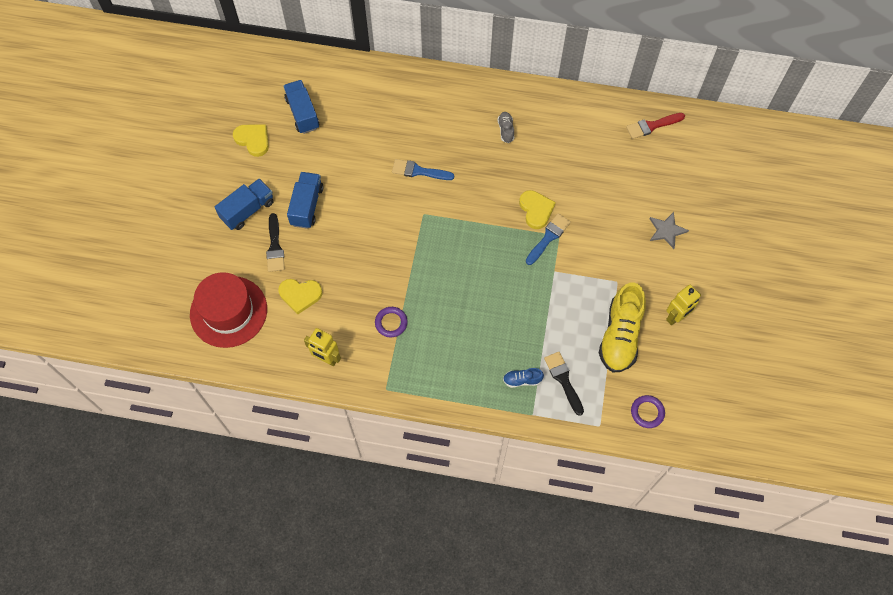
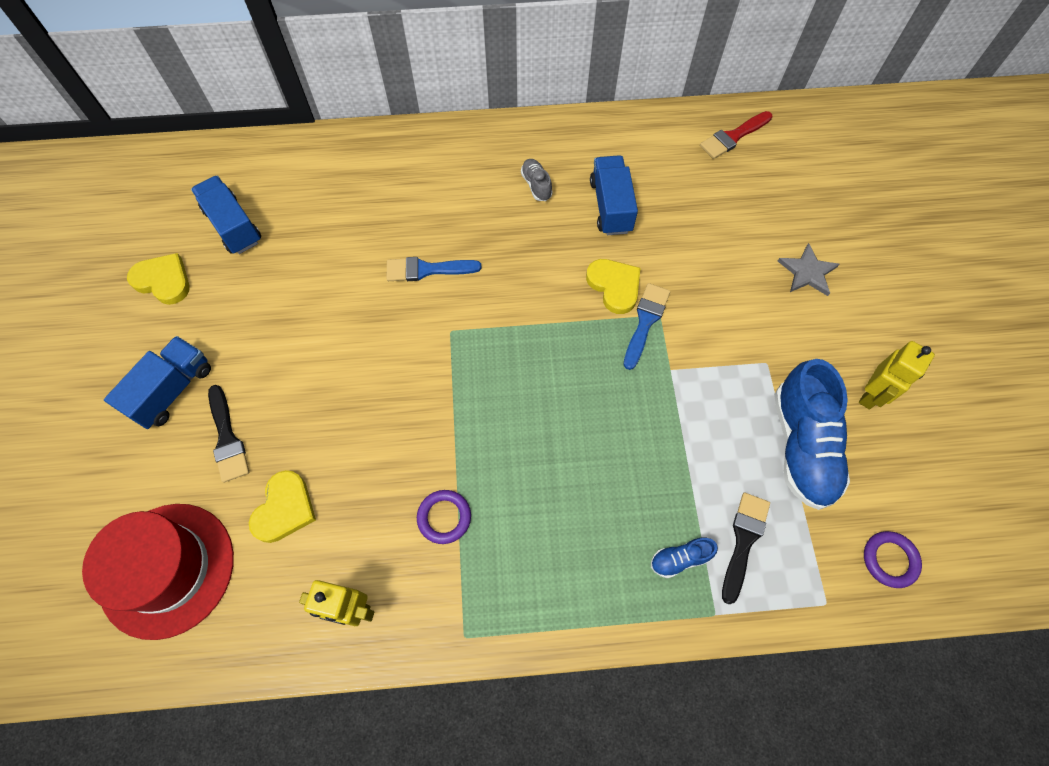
camera: 15 degrees left, 0 degrees up
(300, 295) = (284, 509): yellow heart -> yellow heart turned 60 degrees counterclockwise
(307, 206) = (267, 361): blue truck -> blue truck (611, 206)
(563, 380) = (743, 541): black brush -> black brush turned 60 degrees clockwise
(620, 336) = (802, 445): yellow shoe -> blue shoe

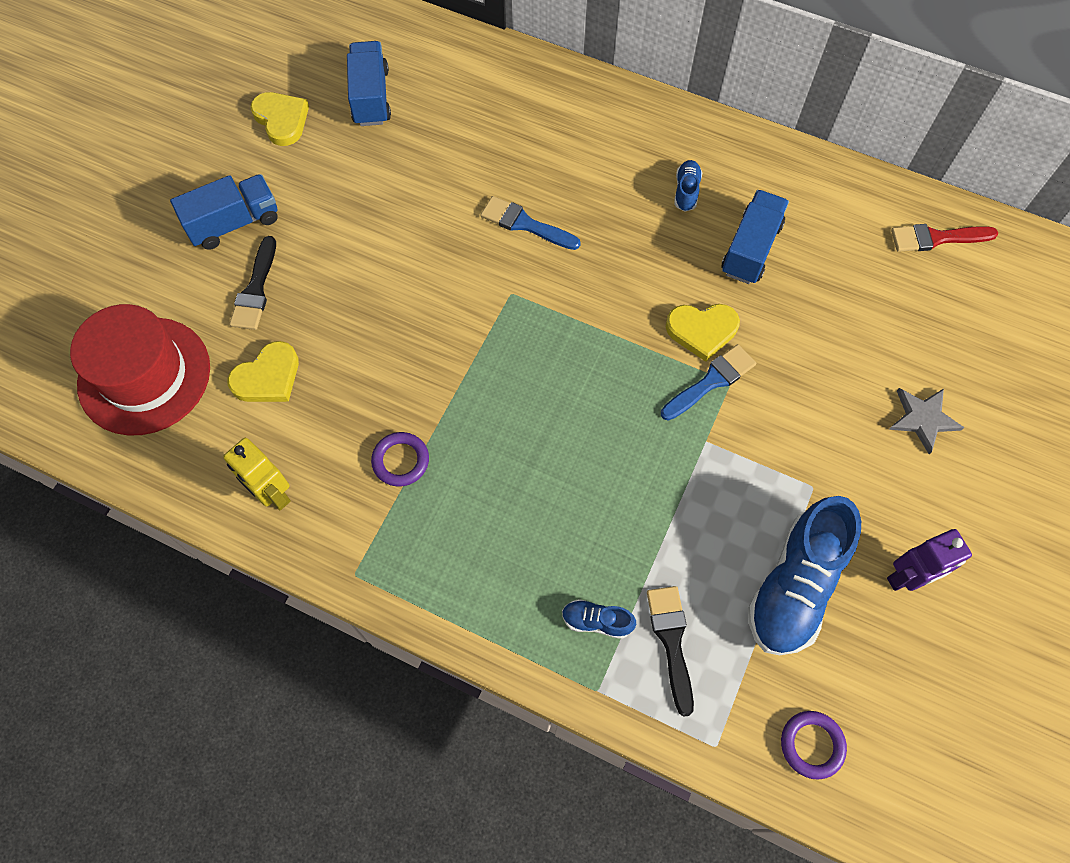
camera: 30 degrees right, 0 degrees up
(536, 185) = (686, 191): grey shoe -> blue shoe
(614, 286) = (702, 330): yellow heart -> yellow heart turned 90 degrees clockwise
(743, 541) = (671, 641): black brush -> black brush turned 60 degrees counterclockwise
(871, 395) = (906, 578): yellow robot -> purple robot

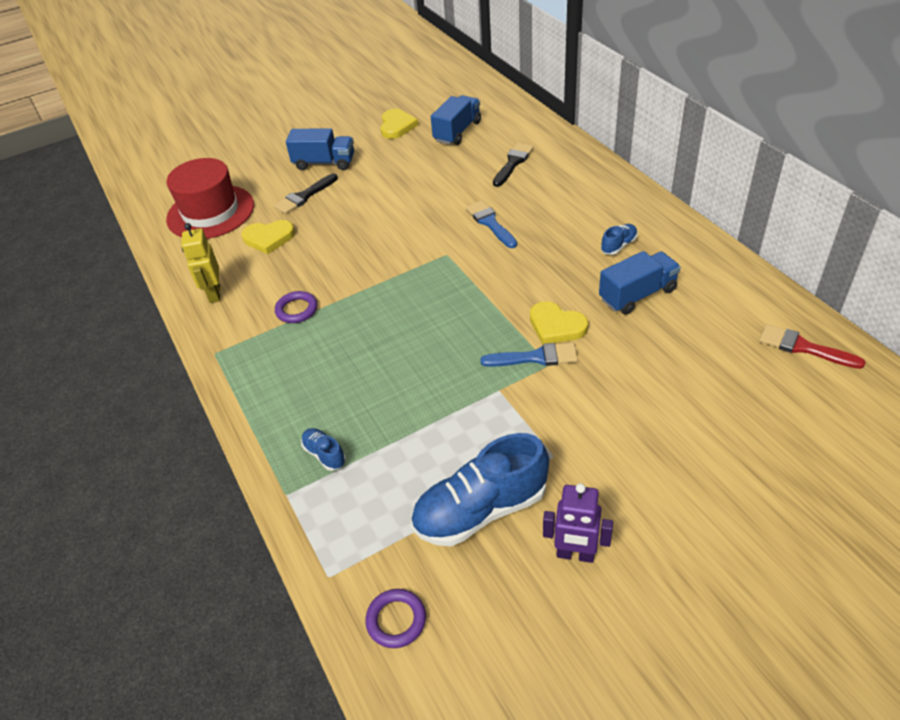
camera: 40 degrees right, 20 degrees down
(671, 641) = (361, 494): black brush -> black brush (513, 163)
(923, 419) = (686, 457): grey star -> none

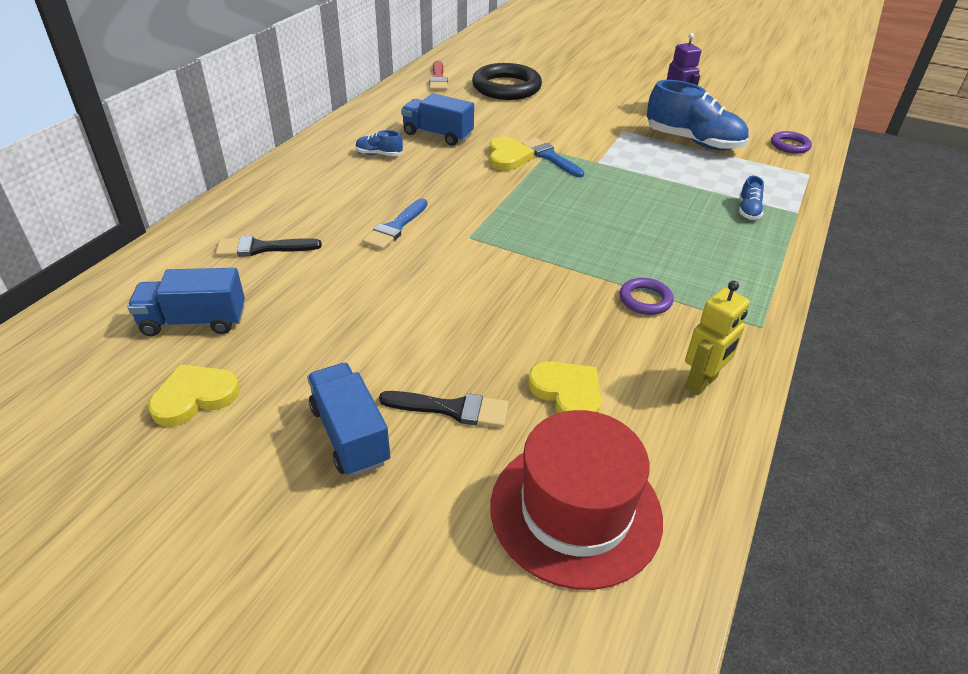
camera: 130 degrees left, 5 degrees down
(745, 402) = (506, 87): none -> black ring

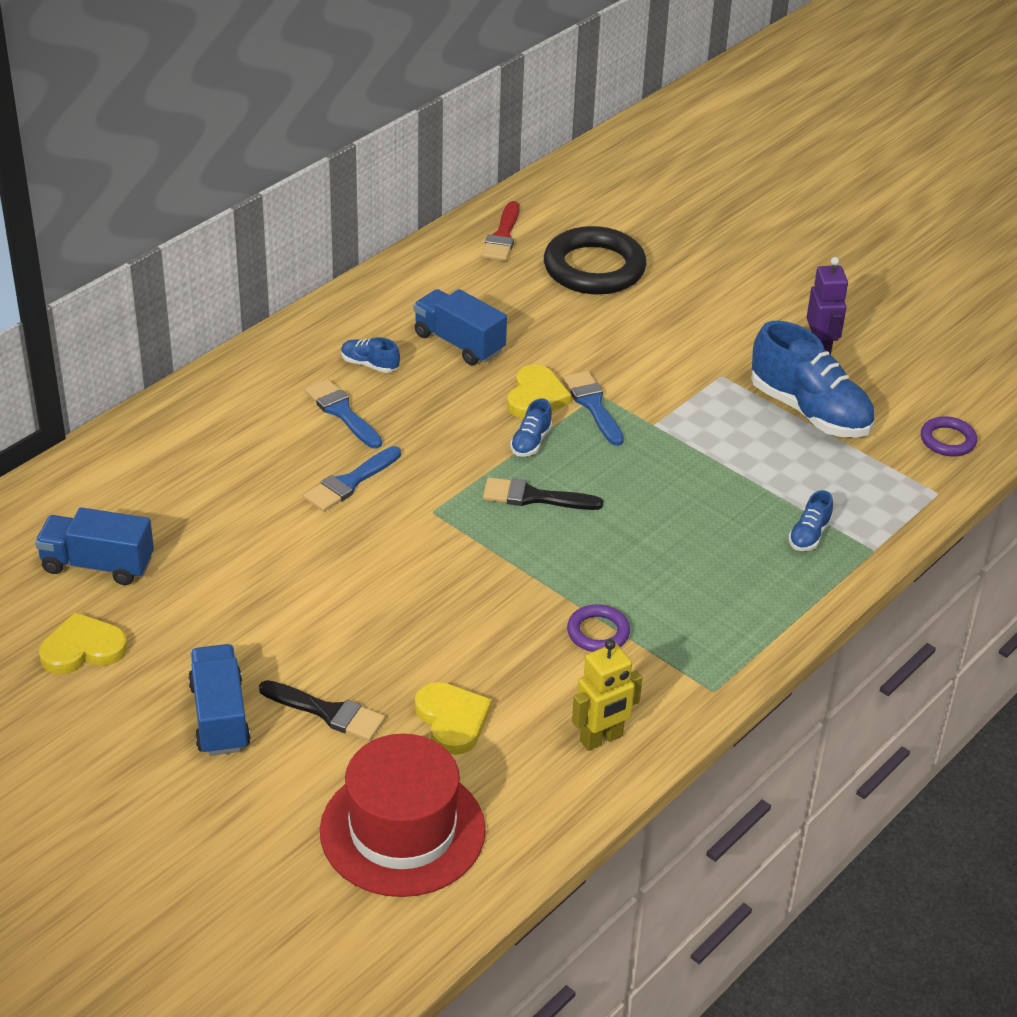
camera: 15 degrees right, 0 degrees up
(262, 248) = (189, 484): black brush -> black brush (534, 497)
(370, 184) = (342, 412): none -> blue brush
(519, 183) = (531, 442): none -> blue shoe

